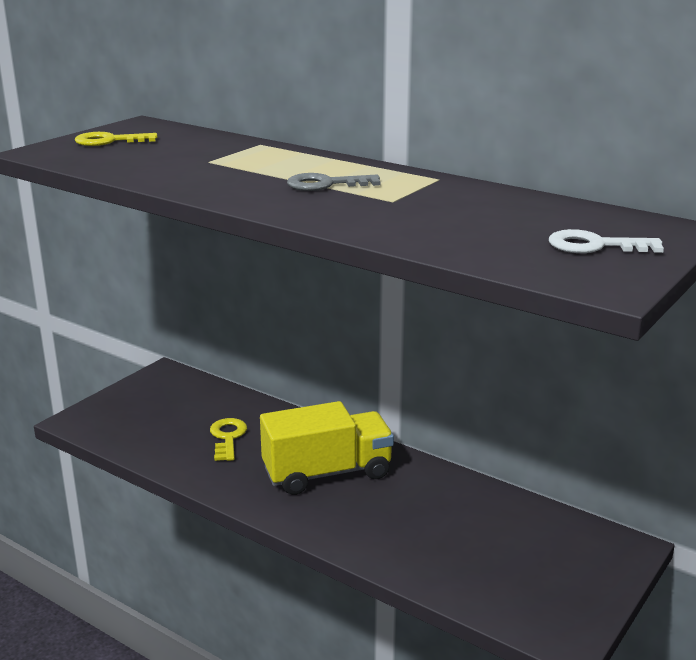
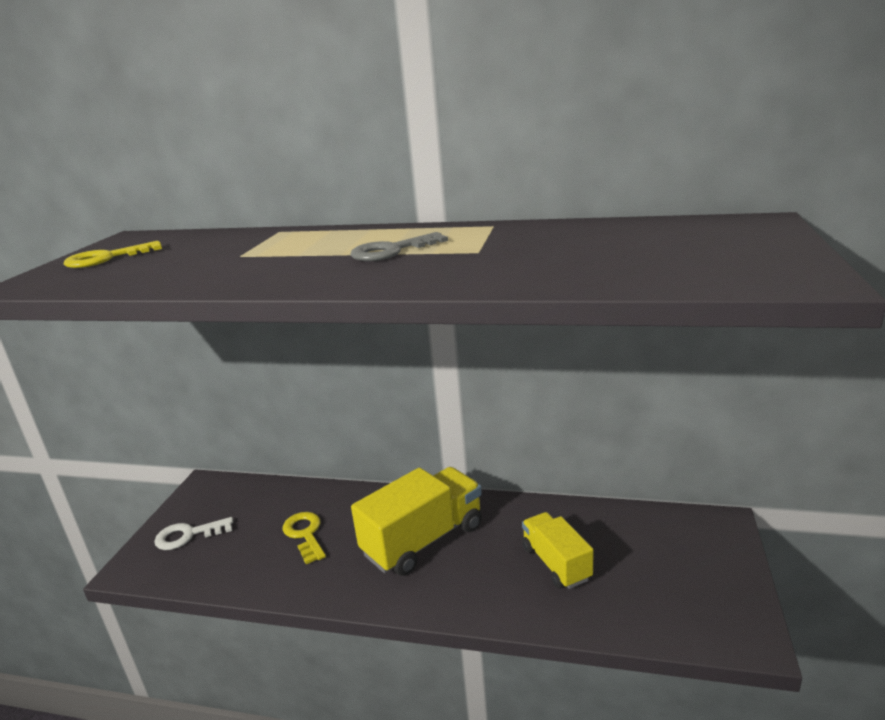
camera: 20 degrees left, 0 degrees up
(434, 527) = (556, 563): none -> yellow truck
(595, 246) = (724, 248): white key -> white key (188, 535)

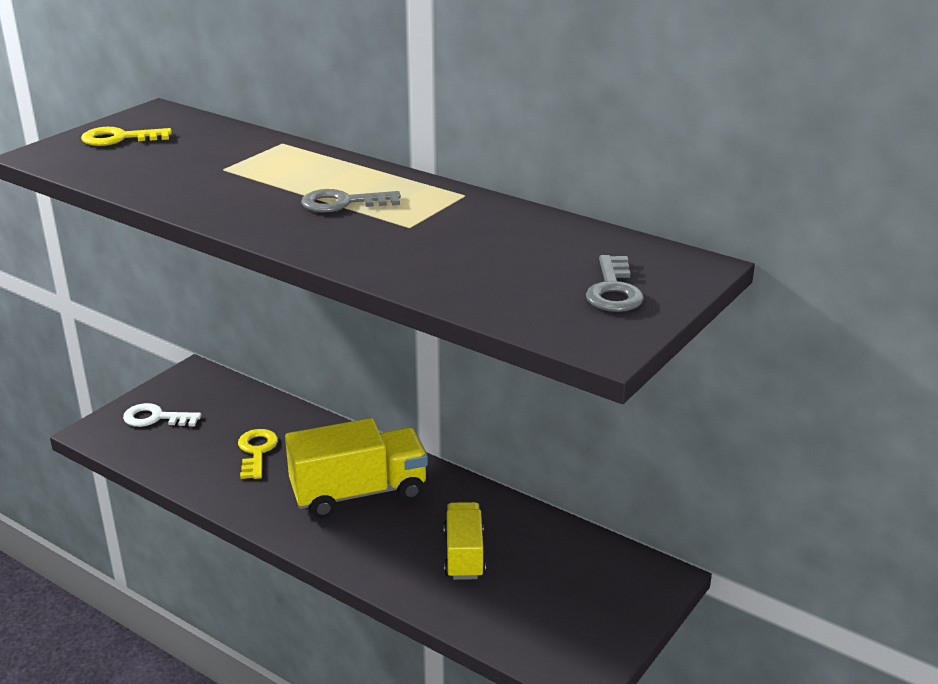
camera: 20 degrees right, 5 degrees up
(733, 247) = (613, 290): none -> grey key

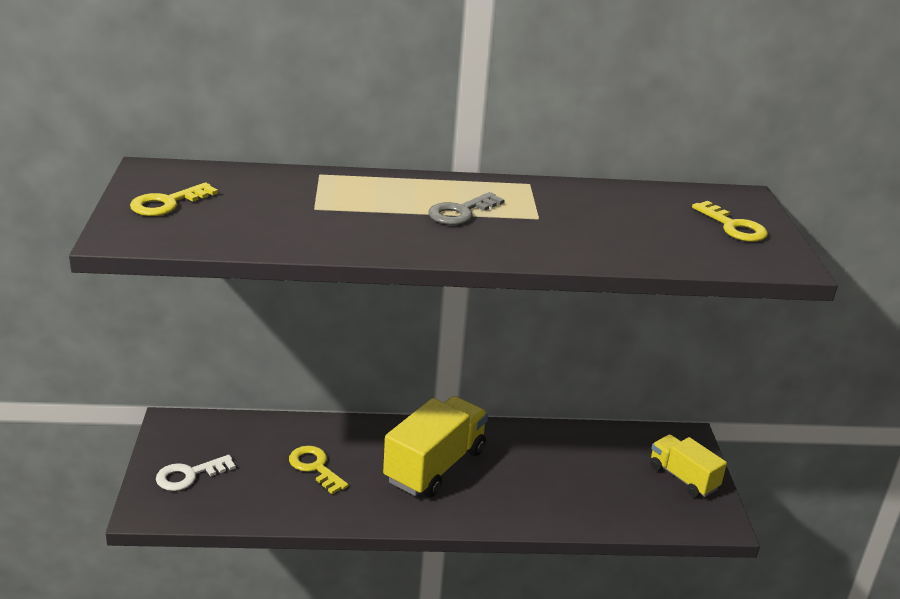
camera: 40 degrees left, 0 degrees up
(464, 555) = (560, 478): yellow truck -> yellow truck (683, 478)
(613, 290) = (733, 227): grey key -> yellow key

